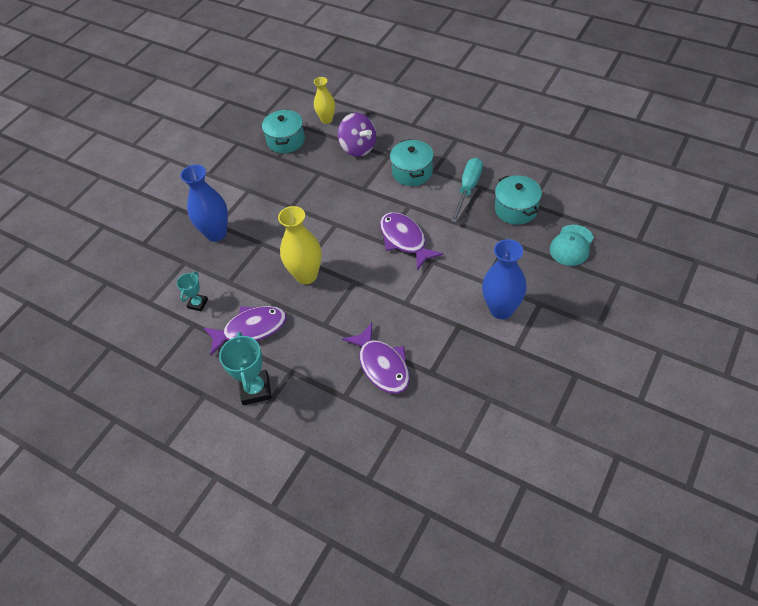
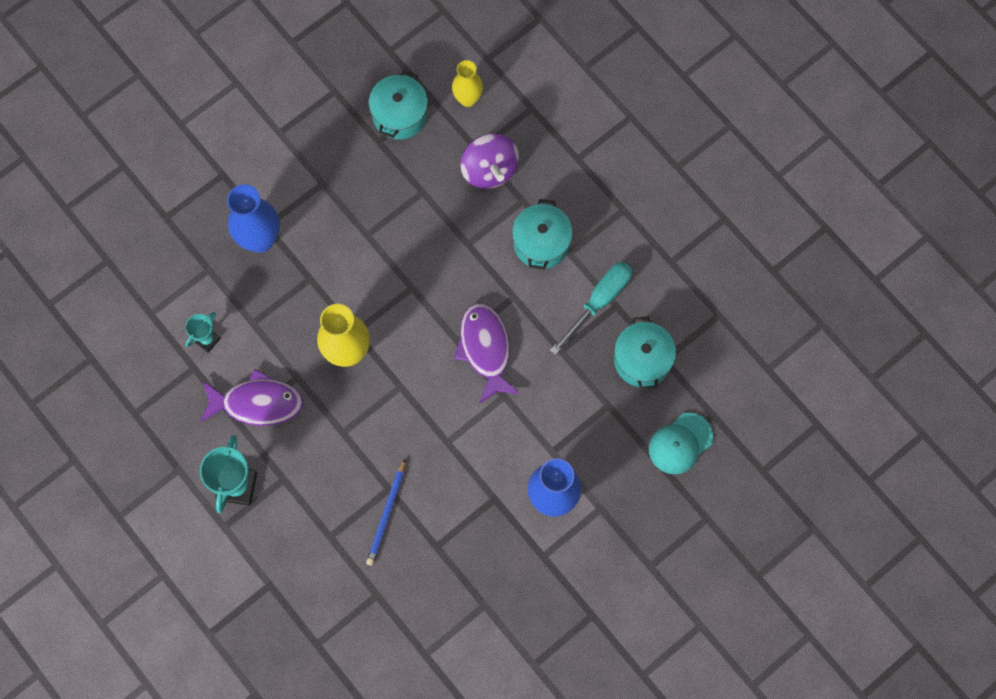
camera: 15 degrees right, 20 degrees up
(382, 365) = (387, 514): purple fish -> blue pencil

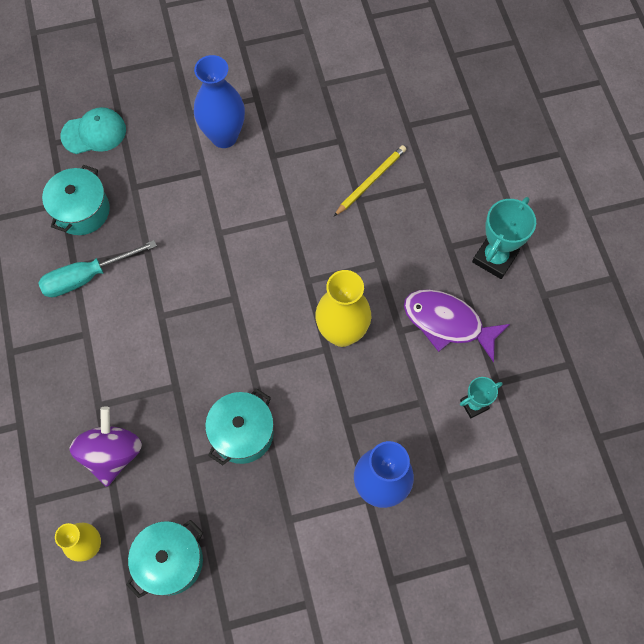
camera: 155 degrees left, 5 degrees down
(387, 514) = (370, 181): blue pencil -> yellow pencil
(485, 349) = (213, 280): purple fish -> none
(541, 243) = (106, 355): turquoise pot -> turquoise pot (242, 433)

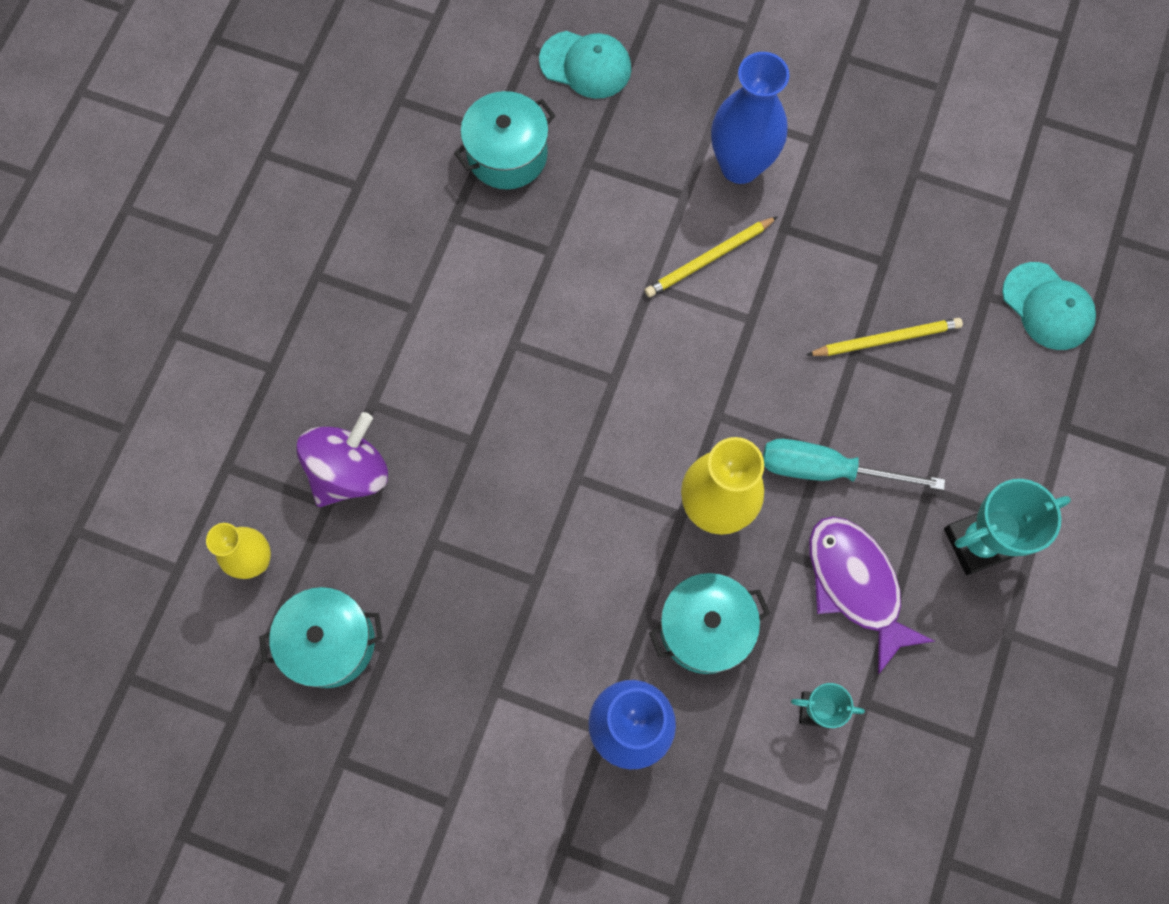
camera: 35 degrees right, 5 degrees up
(87, 277) = (460, 240): turquoise screwdriver -> turquoise screwdriver (826, 469)
(242, 198) = (709, 259): none -> yellow pencil
(242, 433) = (511, 550): turquoise pot -> turquoise pot (705, 628)
(443, 111) = (1047, 306): none -> turquoise cap

